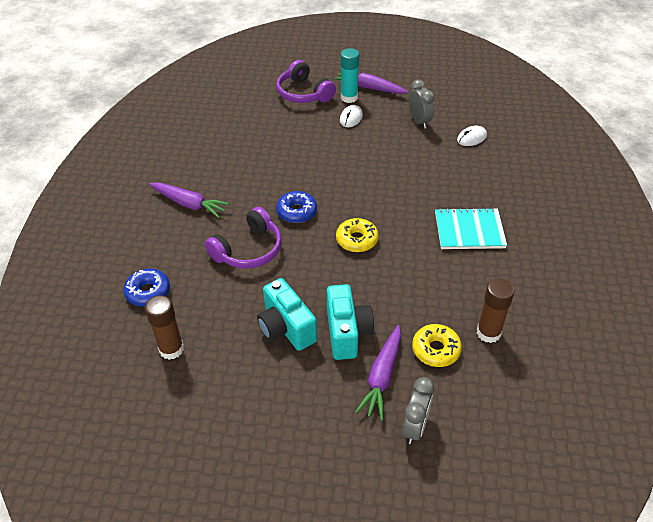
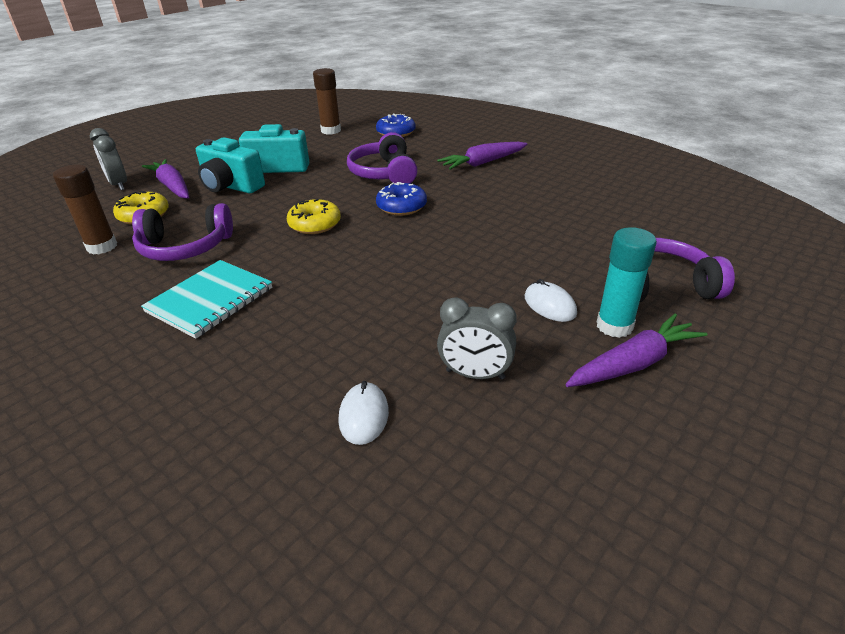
camera: 125 degrees right, 10 degrees down
(443, 285) = (185, 247): none -> purple headphones

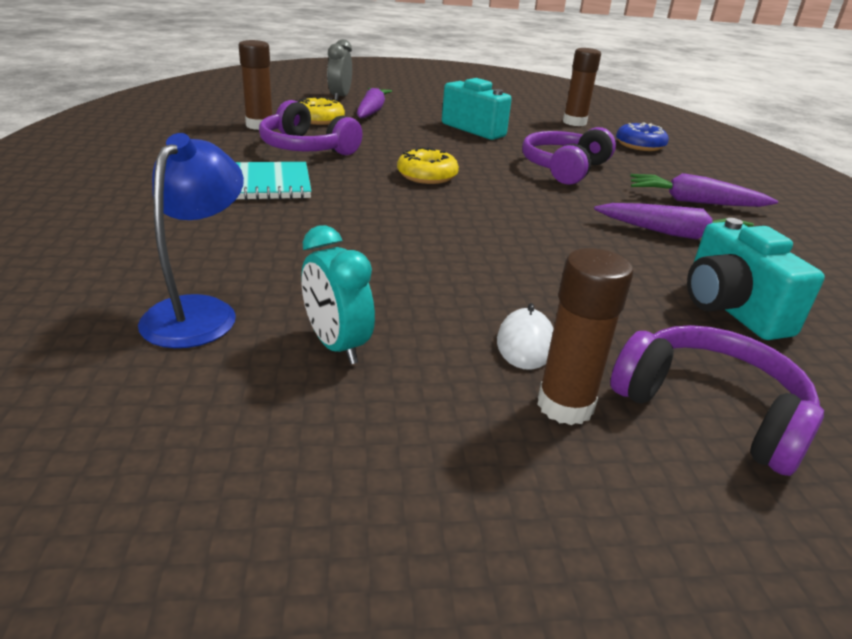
camera: 40 degrees right, 5 degrees down
(231, 186) = (413, 127): turquoise camera -> turquoise camera (730, 309)
(364, 416) = (199, 311): white mouse -> blue lamp
(401, 206) = (530, 197): blue donut -> none
(475, 374) = (337, 345): grey clock -> turquoise clock
(614, 326) = (565, 405): turquoise glue stick -> brown glue stick
(633, 363) = (517, 451): purple carrot -> purple carrot (675, 234)

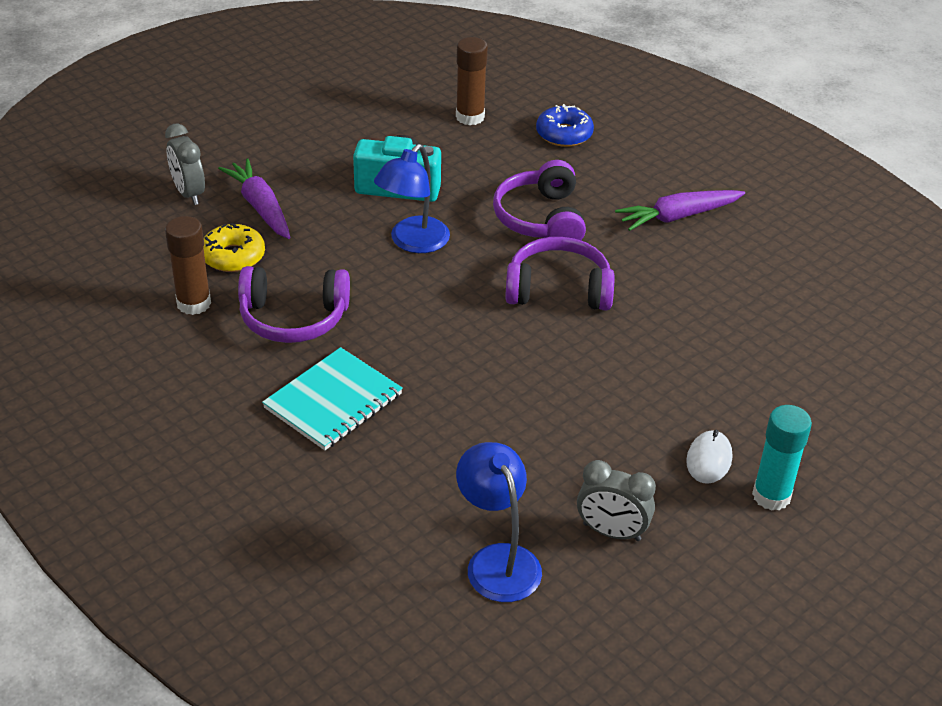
camera: 35 degrees left, 10 degrees up
(337, 345) = (611, 532): turquoise clock -> grey clock
(427, 176) = (448, 301): yellow donut -> none
(446, 148) = (413, 242): none -> blue lamp
(525, 343) = (709, 459): white mouse -> white mouse turned 45 degrees clockwise
(565, 405) = (771, 496): brown glue stick -> turquoise glue stick
(675, 234) = (698, 275): purple carrot -> none
(710, 410) = (840, 451): purple headphones -> purple headphones (558, 289)
(730, 309) = (791, 349): turquoise camera -> none

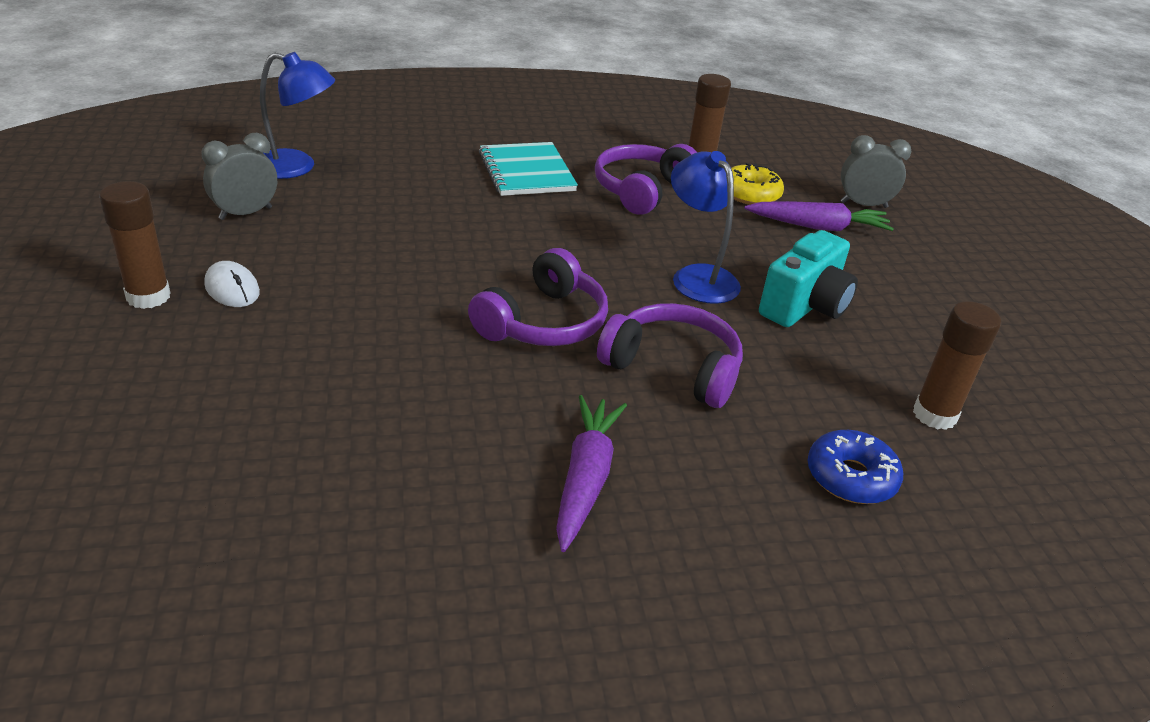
camera: 120 degrees right, 5 degrees down
(771, 496) = (148, 297): turquoise glue stick -> brown glue stick

